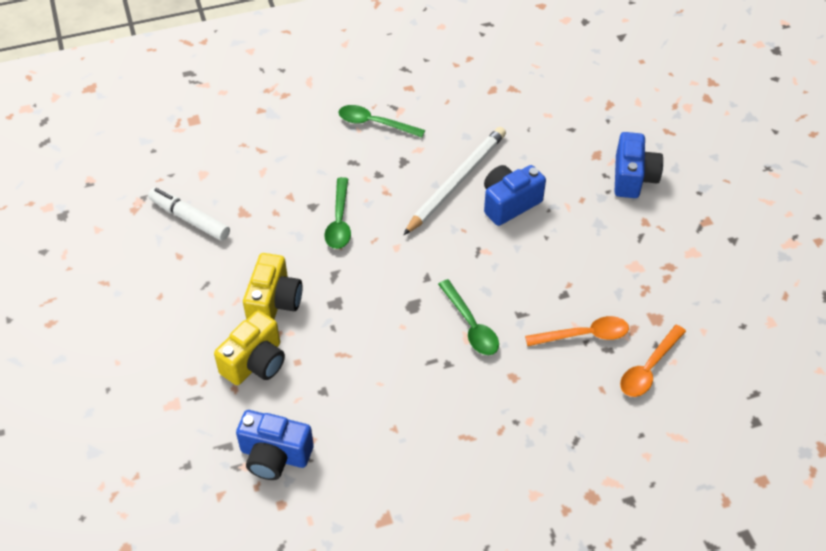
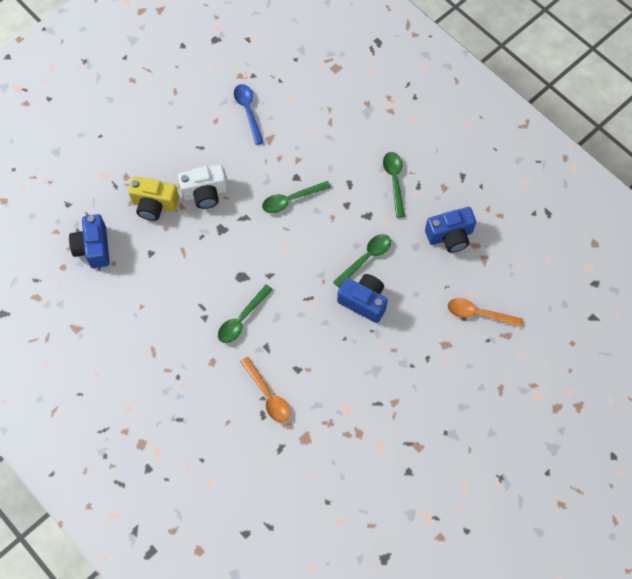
camera: 65 degrees right, 15 degrees up
(189, 219) = (248, 111): white marker -> blue spoon
(274, 302) = (205, 193): yellow camera -> white camera
(456, 182) = (366, 258): white pencil -> green spoon
(633, 178) = (435, 379): blue camera -> blue camera (450, 236)
(648, 368) = (258, 447): orange spoon -> orange spoon (478, 314)

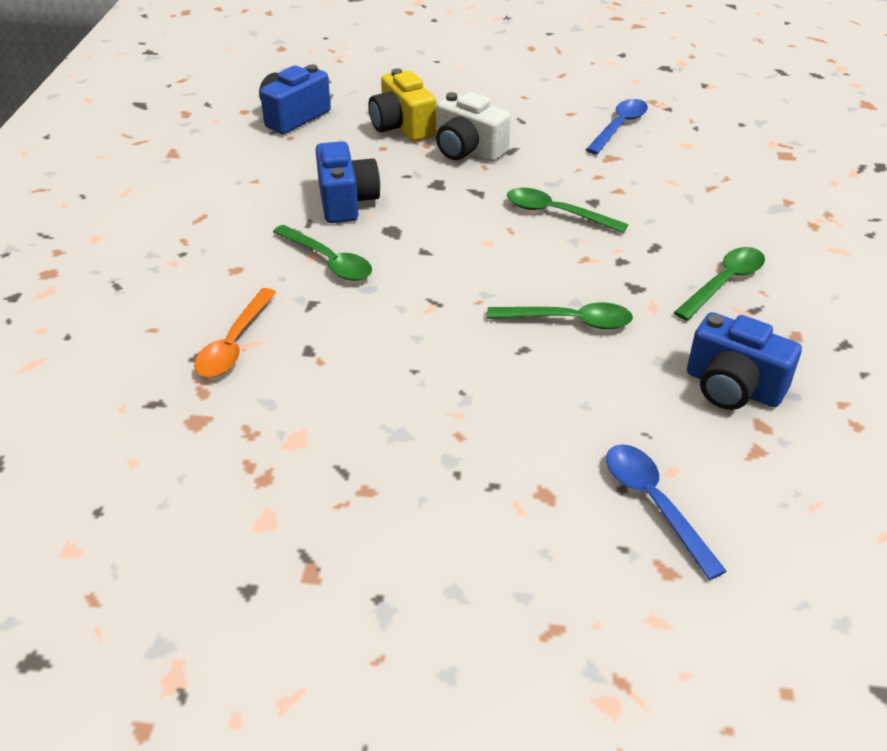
camera: 50 degrees right, 25 degrees down
(241, 319) = (329, 261): green spoon -> green spoon turned 135 degrees counterclockwise
(363, 301) = (498, 357): blue camera -> blue camera (346, 201)
(478, 314) = (654, 503): orange spoon -> blue spoon

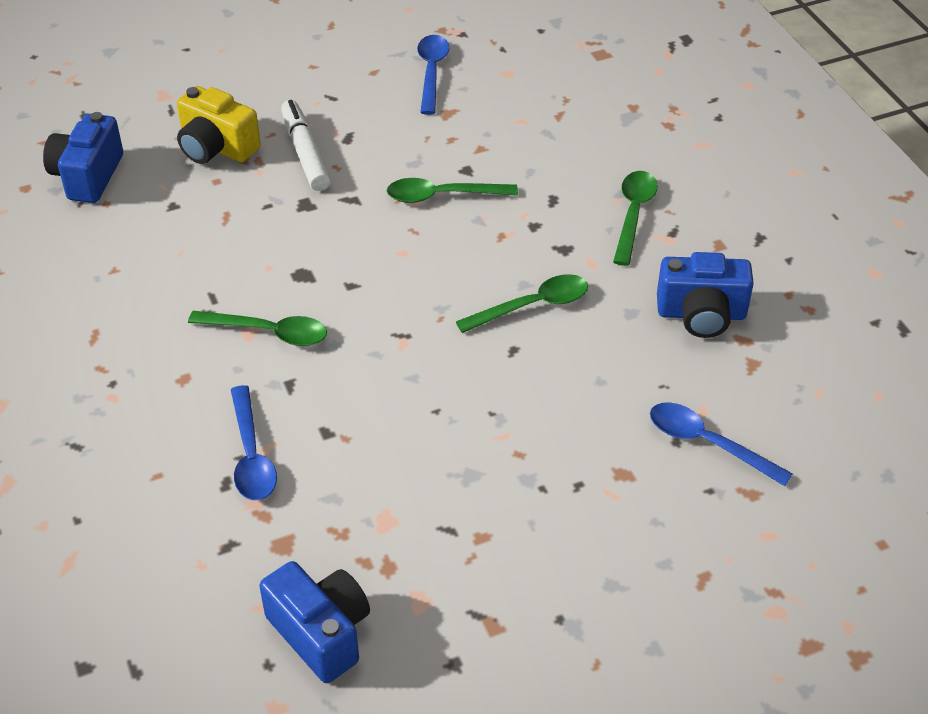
camera: 30 degrees left, 5 degrees up
(234, 344) = (251, 456): orange spoon -> blue spoon
(346, 201) = (231, 259): blue camera -> blue camera (321, 633)
(467, 150) = (305, 153): white camera -> white marker

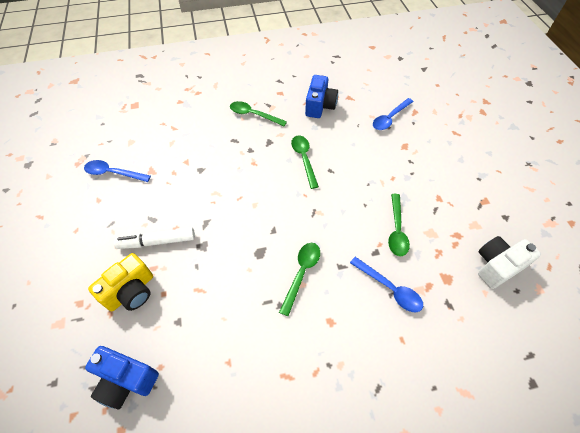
camera: 80 degrees left, 10 degrees up
(251, 456) = (390, 289): blue spoon -> blue spoon turned 45 degrees clockwise
(321, 633) = (497, 266): blue camera -> white camera
(442, 196) = (217, 182): green spoon -> green spoon (396, 230)

